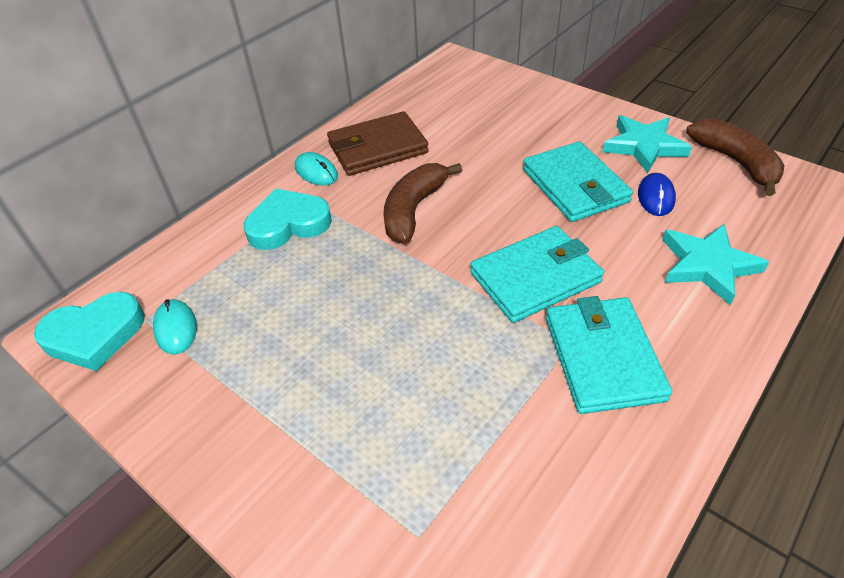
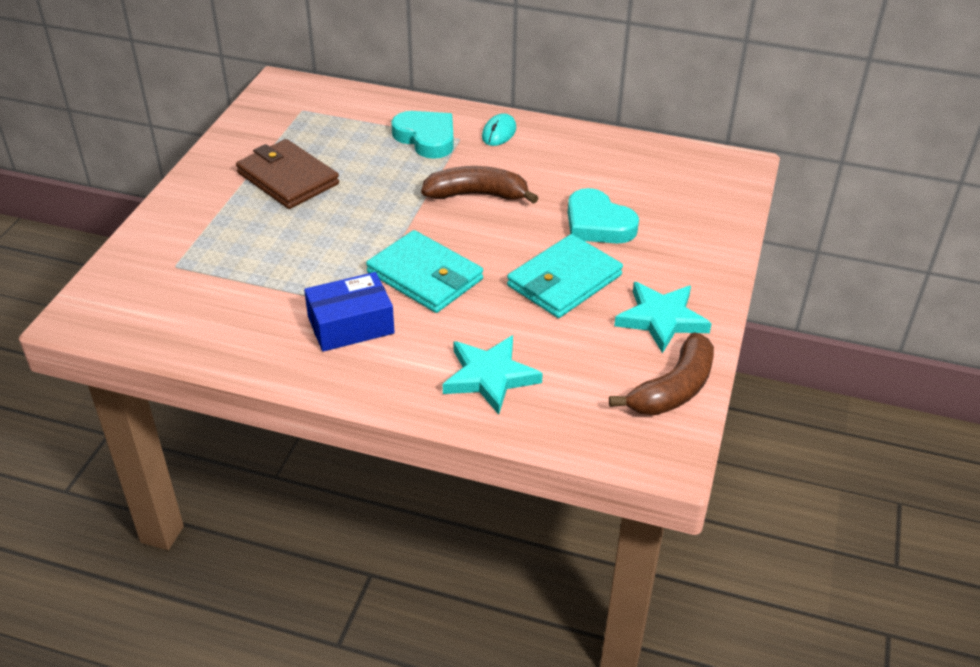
camera: 65 degrees right, 5 degrees down
(94, 335) = (281, 96): turquoise heart -> turquoise heart (598, 224)
(176, 328) = (299, 125): turquoise mouse -> none
(377, 148) = (552, 155): brown wallet -> brown wallet (288, 178)
(603, 357) = (350, 325): turquoise wallet -> blue box
(656, 197) = (576, 335): blue mouse -> none

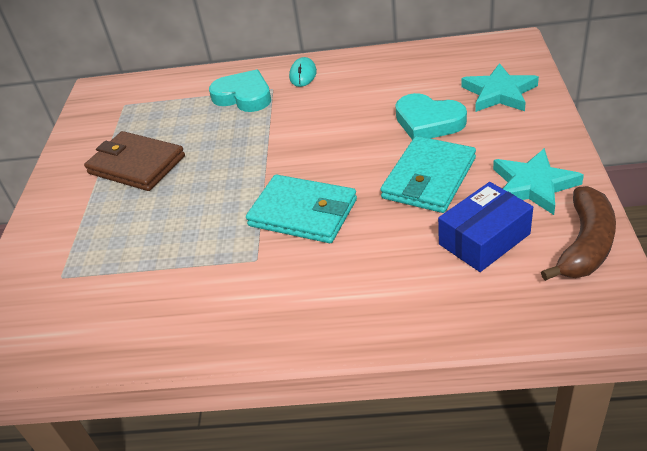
camera: 10 degrees left, 0 degrees up
(350, 325) = (256, 280): blue box -> blue box (484, 239)
(477, 195) = (312, 129): brown banana -> none
(490, 377) = (413, 288): turquoise star -> turquoise star (499, 93)

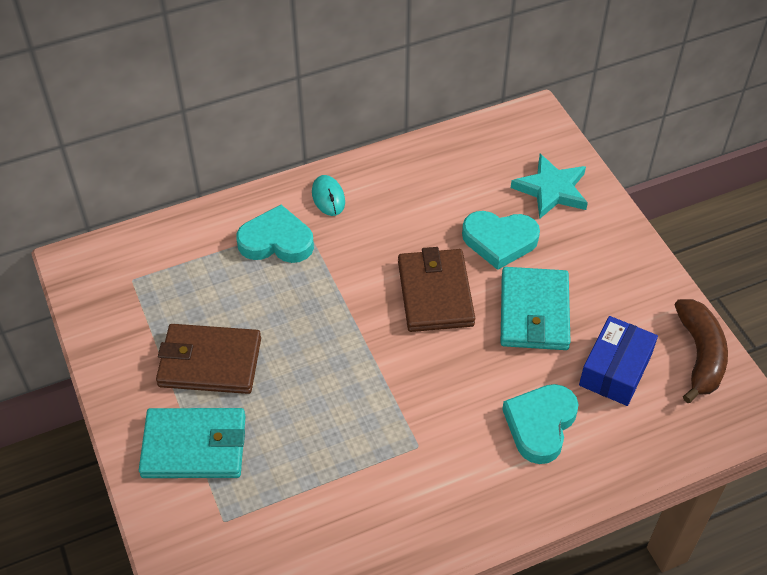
camera: 30 degrees left, 10 degrees up
(303, 213) = (433, 381): turquoise wallet -> turquoise wallet (194, 446)
(347, 150) = (435, 293): none -> brown wallet
(380, 268) = (540, 425): none -> turquoise heart
(533, 185) = (631, 300): turquoise star -> none

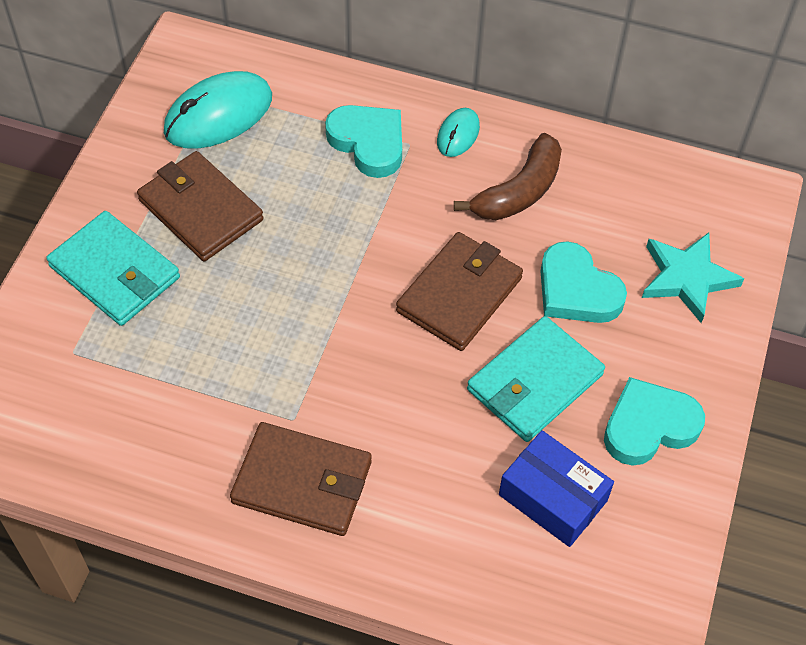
camera: 40 degrees right, 5 degrees up
(152, 292) = (218, 115): none -> turquoise mouse
(466, 479) = (302, 482): none -> brown wallet
(540, 425) = (422, 489): turquoise heart -> turquoise heart (649, 426)
(615, 370) = (553, 497): blue box -> blue box turned 60 degrees clockwise
(700, 355) = (657, 552): brown banana -> brown banana (519, 191)

